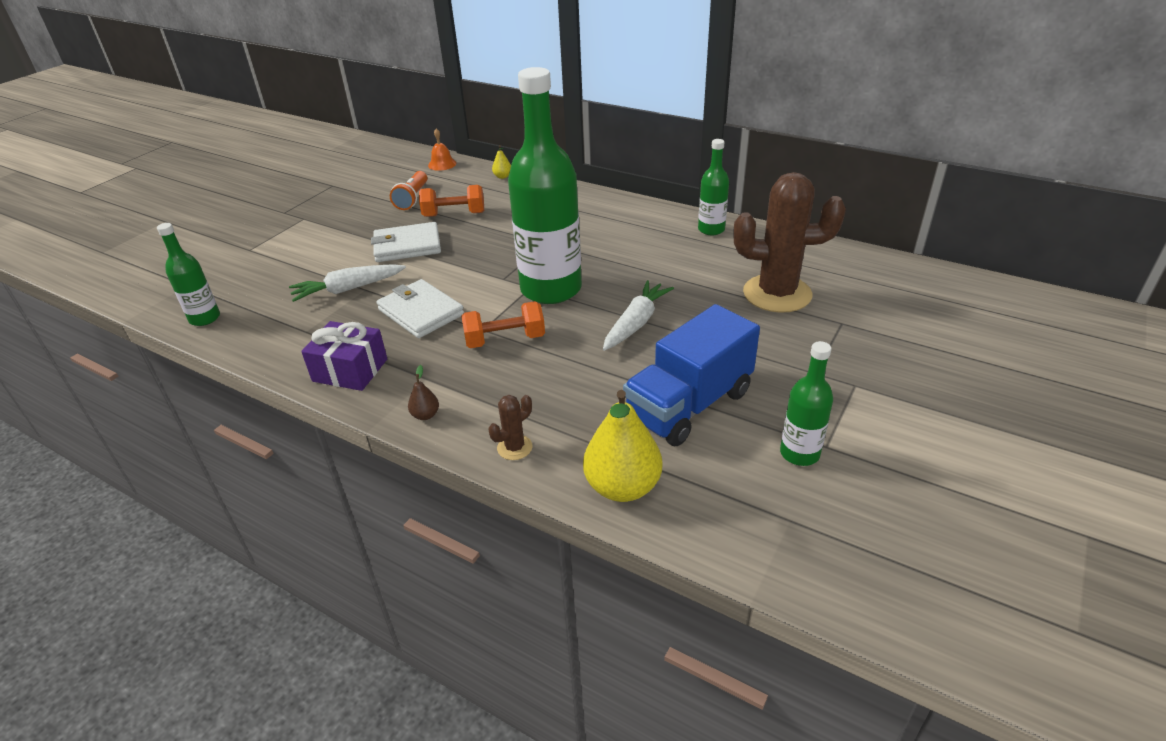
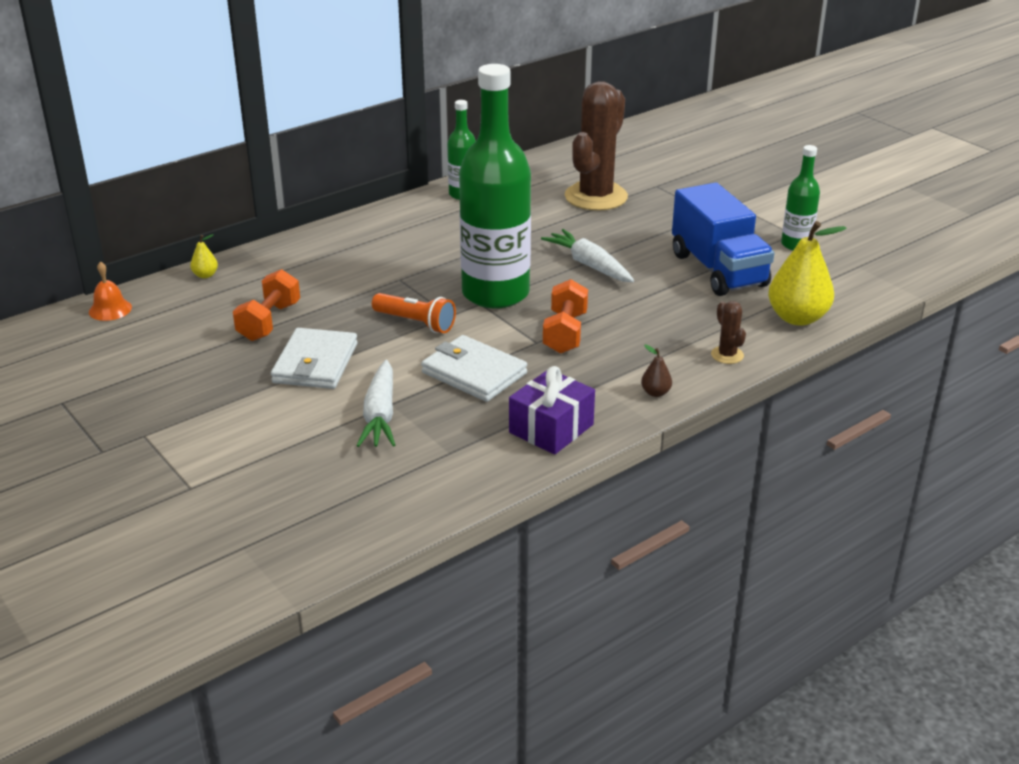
camera: 70 degrees left, 5 degrees down
(205, 318) = (351, 531): green bottle -> none
(412, 198) = (188, 344): orange flashlight -> orange flashlight (416, 323)
(421, 312) = (474, 373): white wallet -> white wallet turned 60 degrees clockwise

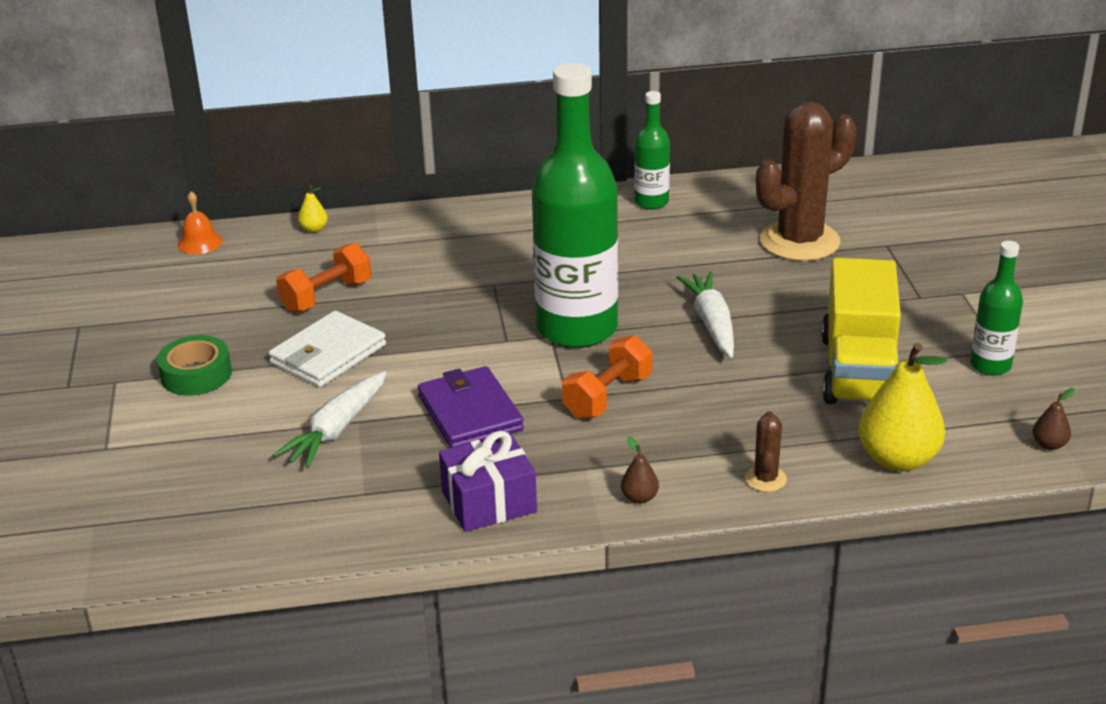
camera: 30 degrees right, 0 degrees up
(214, 409) = (196, 374): none -> green tape
(416, 323) = (464, 339): orange flashlight -> none
(474, 373) = (470, 413): white wallet -> purple wallet
(718, 270) = (859, 371): blue truck -> yellow truck
(877, 283) = (1049, 444): none -> brown pear

